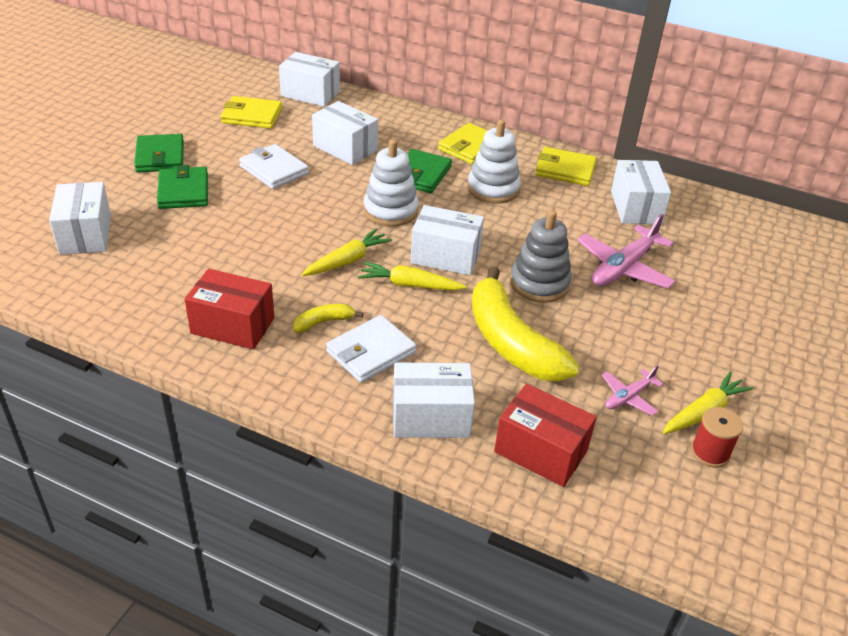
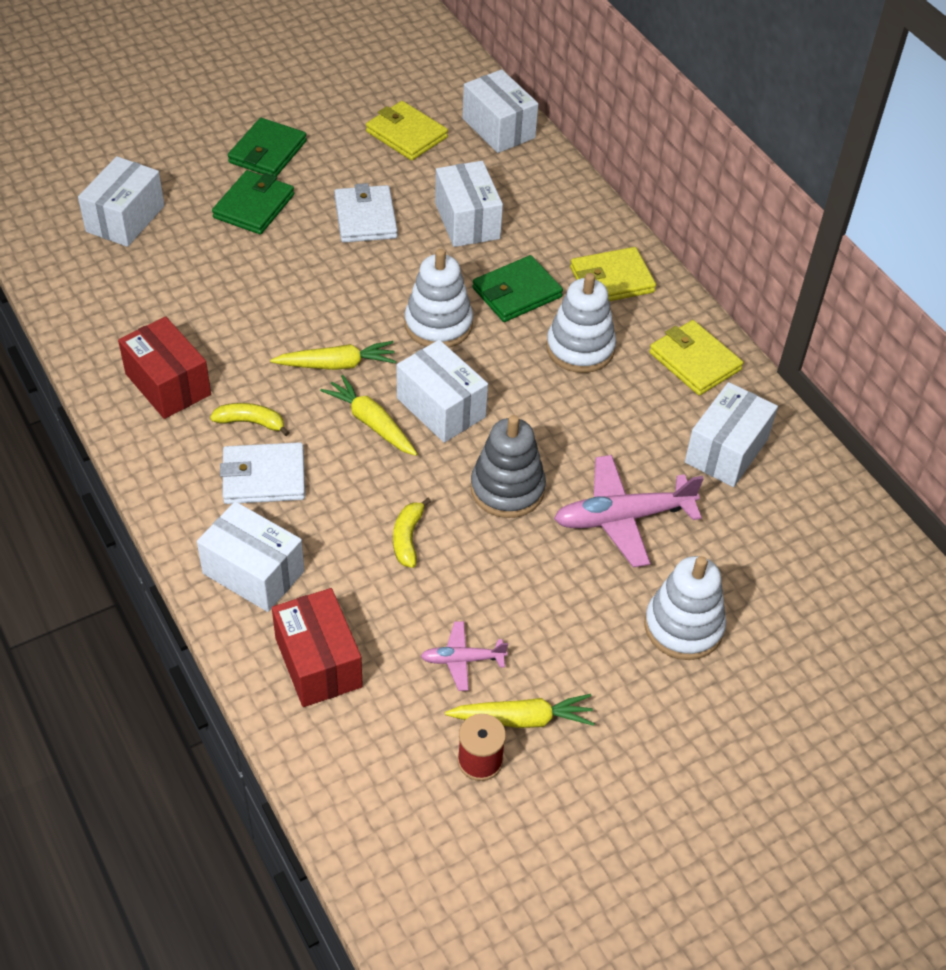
camera: 35 degrees right, 10 degrees up
(511, 342) = (408, 538): yellow banana -> yellow banana, size x0.43
(725, 310) = (683, 627): none -> white stacking toy

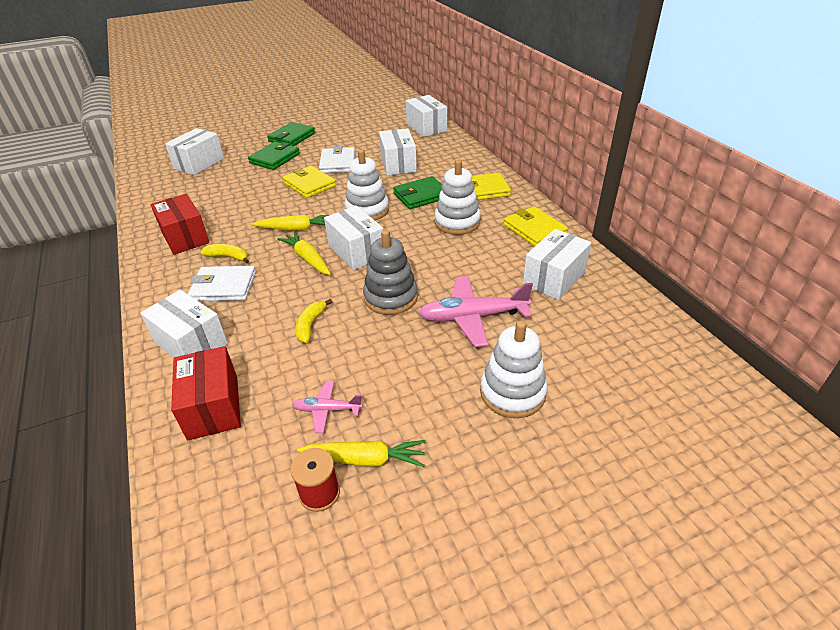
camera: 10 degrees right, 10 degrees down
(406, 134) = (373, 130): yellow wallet -> yellow wallet (309, 184)

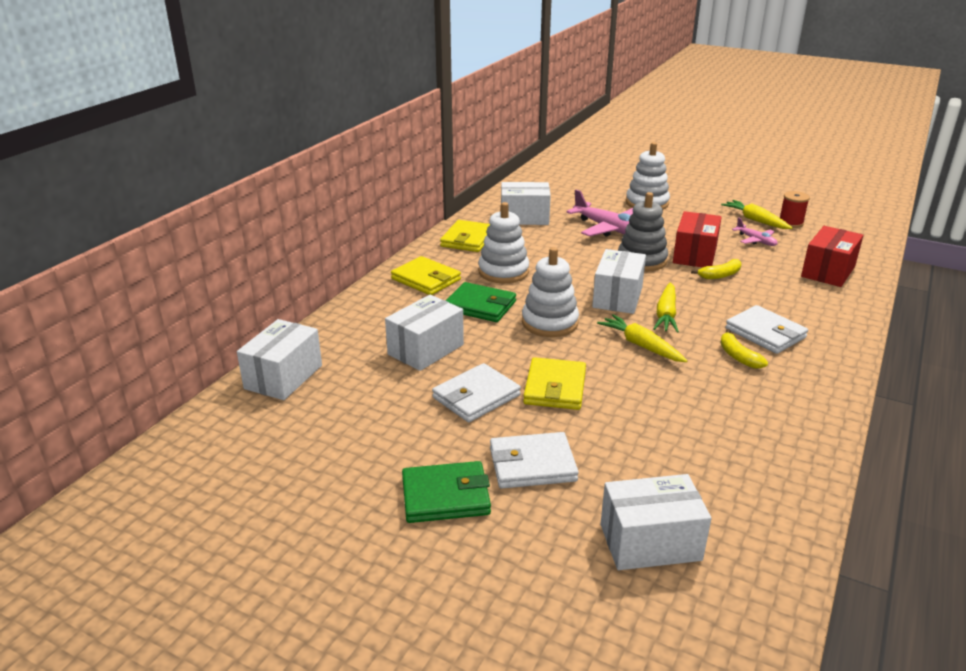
camera: 130 degrees left, 10 degrees down
(185, 237) = (769, 407): red box -> red box (694, 255)
(191, 343) = (823, 309): white box -> none
(275, 158) = (532, 464): green wallet -> white wallet

